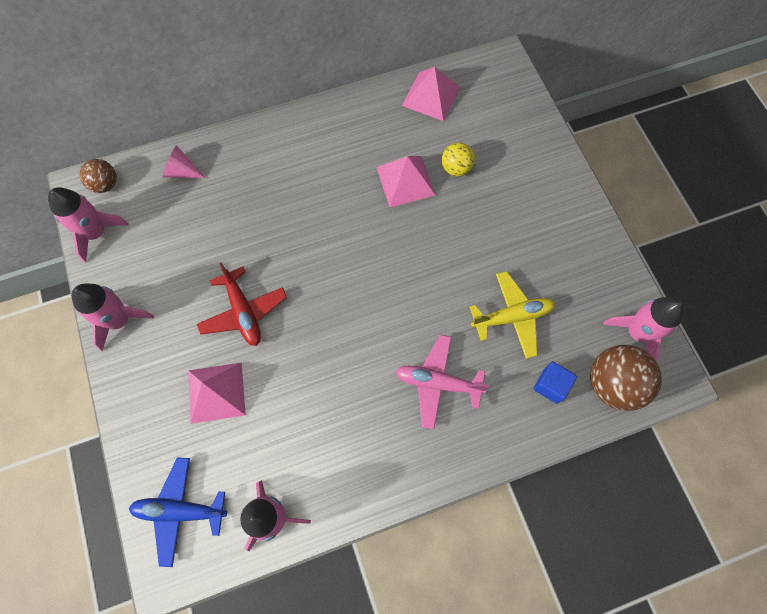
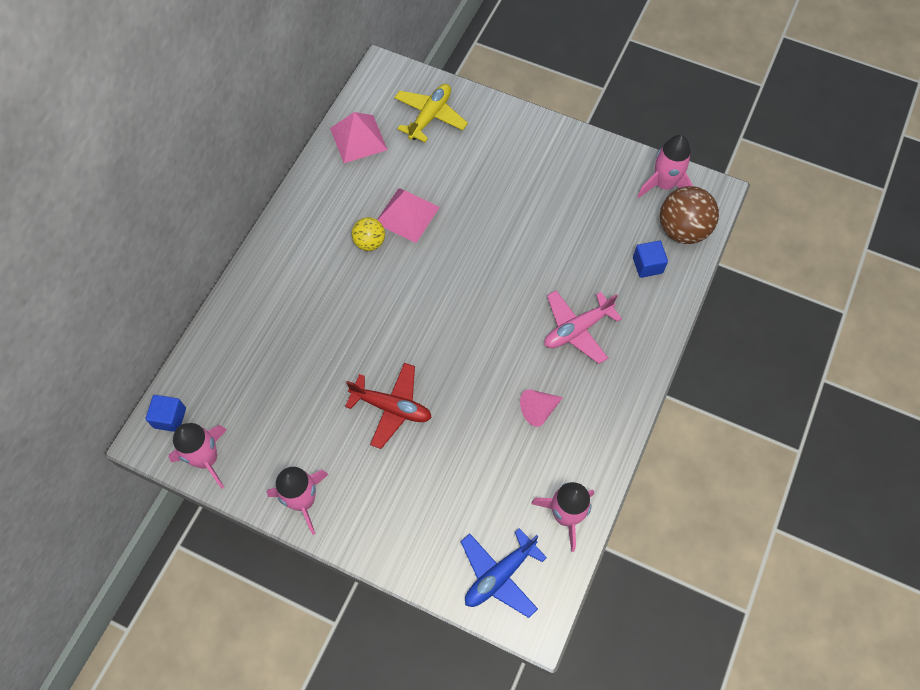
camera: 45 degrees left, 5 degrees down
(105, 184) = (170, 418): brown ball -> blue cube
(182, 171) = (224, 354): pink cone -> pink cone (538, 410)
(216, 392) = (435, 478): pink pyramid -> none
(456, 168) = (433, 176): yellow ball -> yellow ball (369, 242)
(512, 317) = (578, 244): yellow plane -> yellow plane (430, 117)

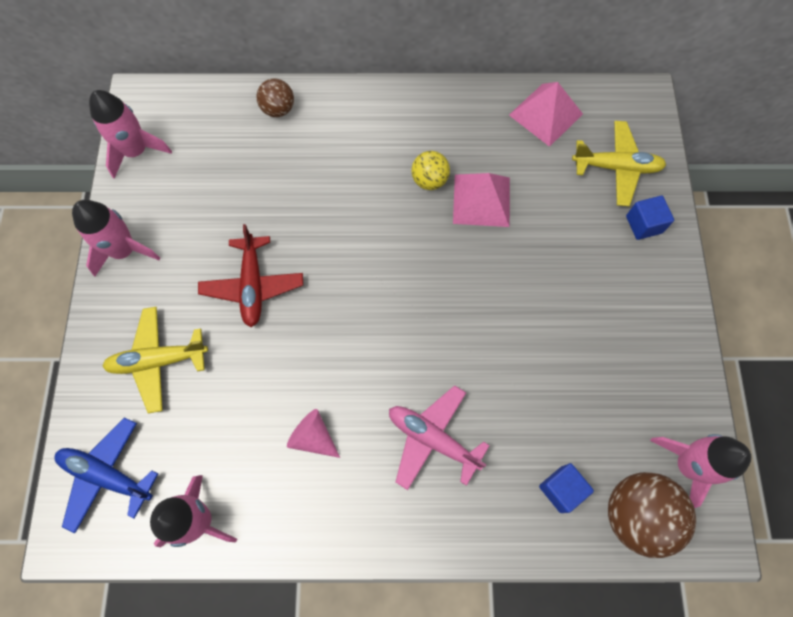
camera: 65 degrees right, 5 degrees up
(170, 418) = (164, 103): blue cube -> blue cube (643, 224)
(235, 327) = (278, 109): none -> brown ball
(421, 504) = (158, 361): none -> yellow plane

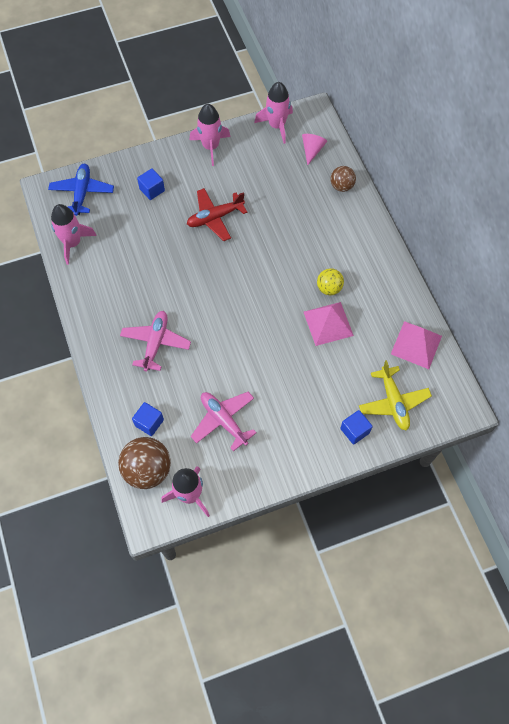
camera: 70 degrees right, 5 degrees down
(158, 361) = (152, 190): yellow plane -> blue cube
(313, 437) = (135, 281): pink cone -> pink cone (312, 150)
(586, 381) = (224, 420): none -> pink plane

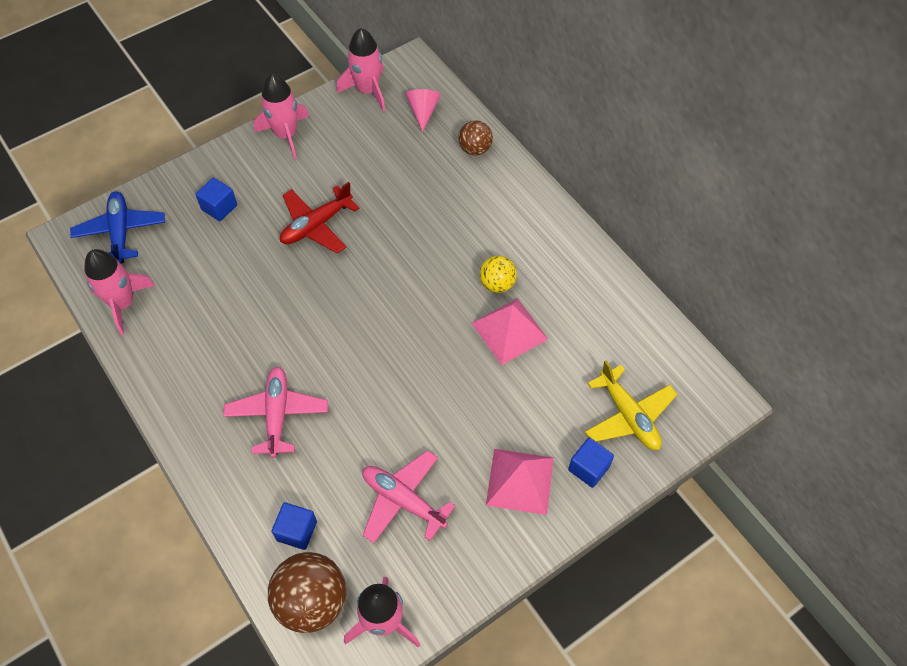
camera: 15 degrees left, 5 degrees down
(416, 345) = (634, 331): pink pyramid -> pink pyramid (520, 481)

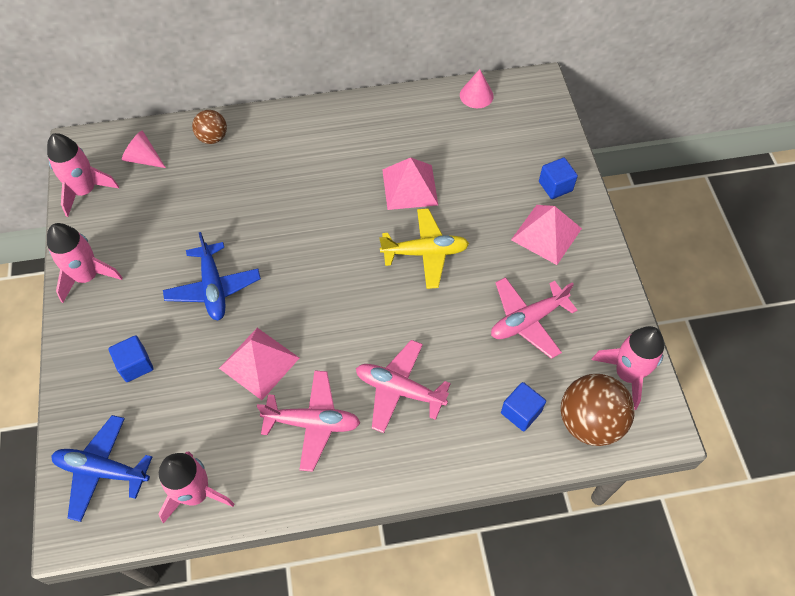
camera: 65 degrees left, 0 degrees up
(217, 359) = (312, 423): none -> pink plane
(258, 293) = (259, 363): none -> pink pyramid
(316, 225) = (213, 288): red plane -> blue plane
(497, 284) = (360, 177): yellow ball -> none
(628, 415) = (523, 144): yellow plane -> yellow plane (425, 253)
(667, 344) = (476, 95): none -> pink cone

